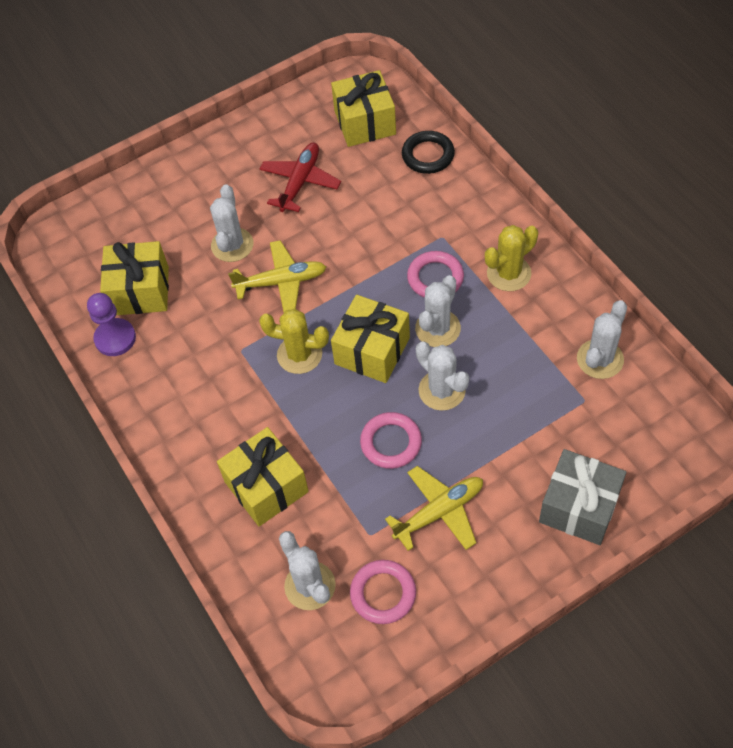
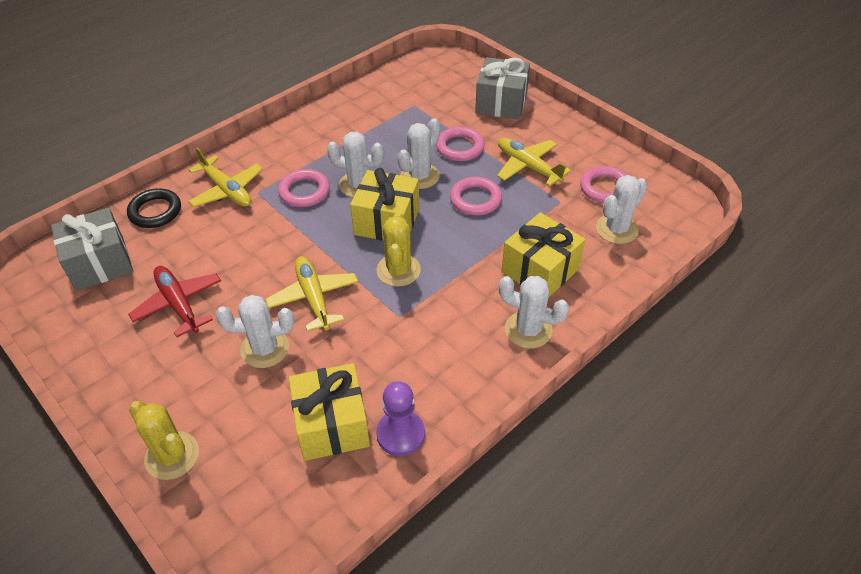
camera: 105 degrees left, 10 degrees down
(300, 182) = (178, 304): red plane -> red plane turned 45 degrees clockwise
(365, 122) = (100, 263): yellow gift -> grey gift
(449, 211) = (227, 190): none -> yellow plane
(489, 441) = (460, 147): none -> pink ring
(509, 273) = (298, 150): yellow cactus -> yellow cactus (172, 456)
(600, 359) = (377, 100): white cactus -> white cactus (528, 330)

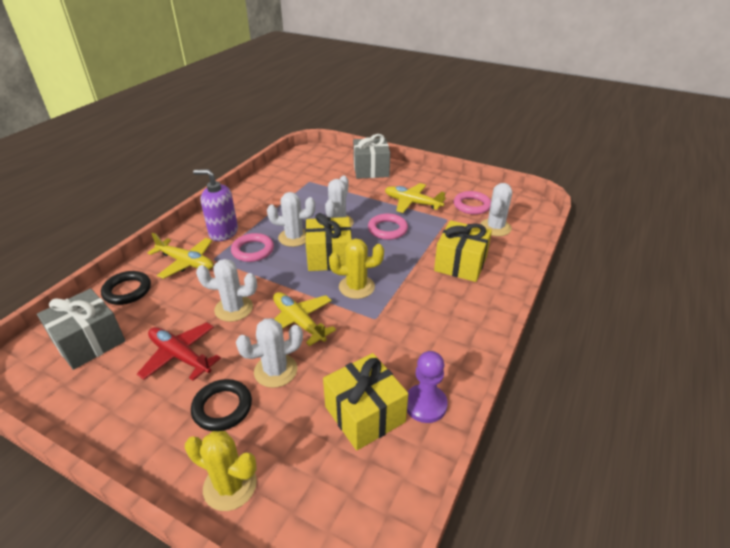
camera: 20 degrees left, 10 degrees down
(196, 374) = (222, 408): none -> black ring
(282, 159) = (223, 232): none -> purple soap dispenser
(398, 270) = (356, 287): yellow cactus -> yellow cactus turned 75 degrees counterclockwise
(460, 147) = (357, 200): pink ring -> none
(528, 330) = (476, 304): white cactus -> white cactus (234, 308)

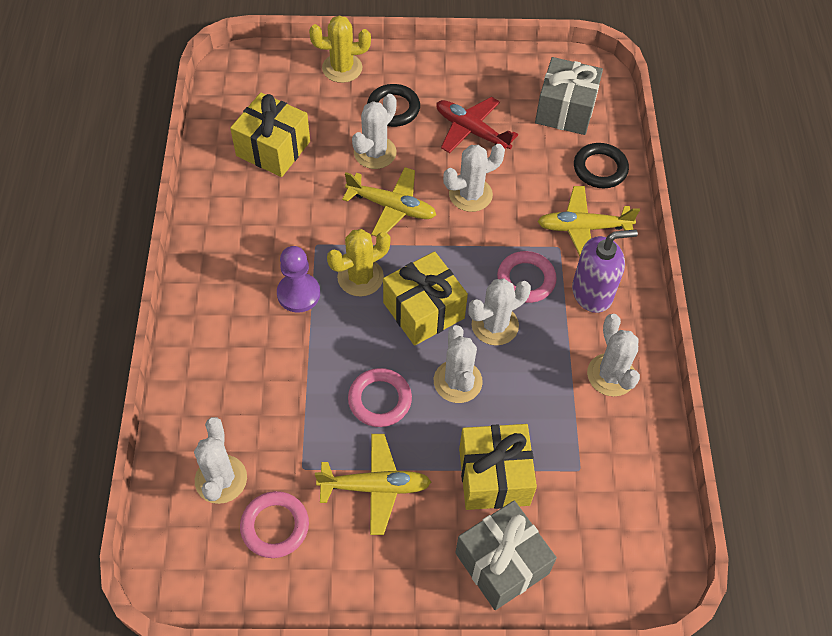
camera: 150 degrees right, 20 degrees up
(180, 356) = (471, 131): red plane -> red plane turned 150 degrees counterclockwise
(256, 202) = (611, 375): none -> white cactus
(425, 404) = (225, 176): purple pawn -> purple pawn (298, 294)
(460, 264) = (249, 372): yellow gift -> yellow gift (494, 476)

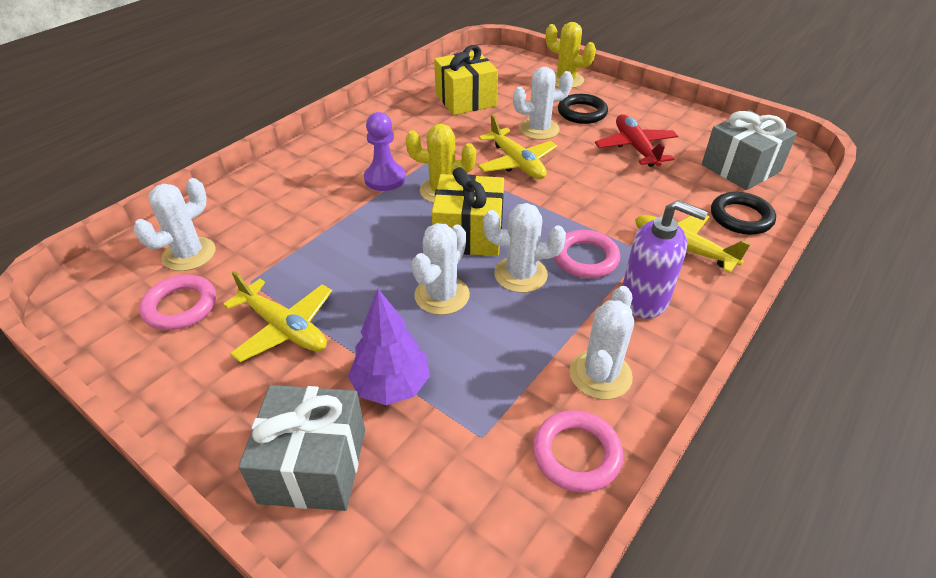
camera: 40 degrees right, 15 degrees down
(380, 400) = (362, 272): pink ring -> pink ring (576, 454)
(470, 194) = (593, 183): white cactus -> none
(494, 476) = (391, 386): yellow gift -> purple tree

